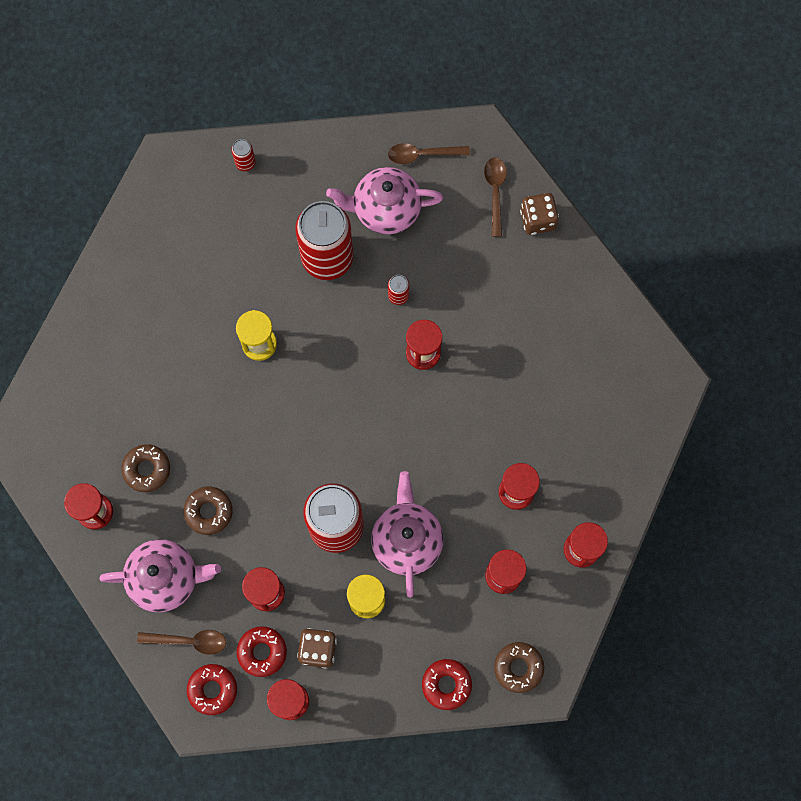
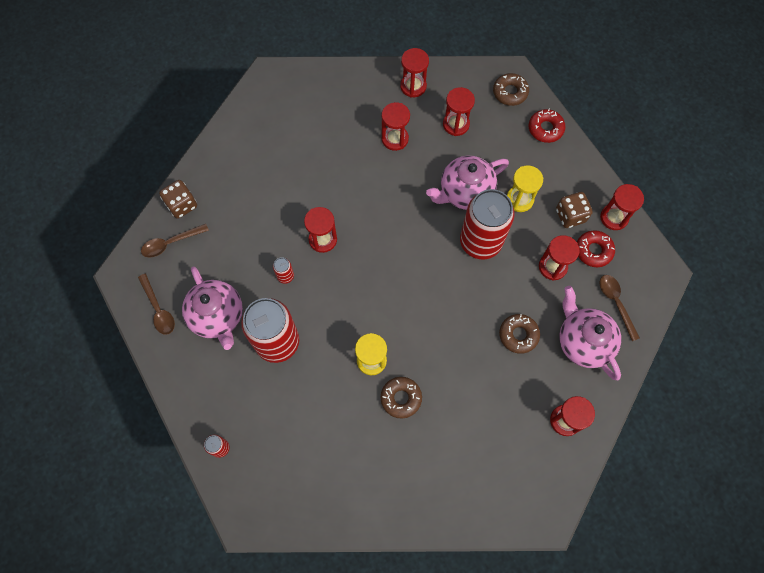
camera: 115 degrees left, 5 degrees down
(147, 469) = (512, 397): brown donut -> brown donut (401, 398)
(212, 689) = (638, 271): red donut -> none

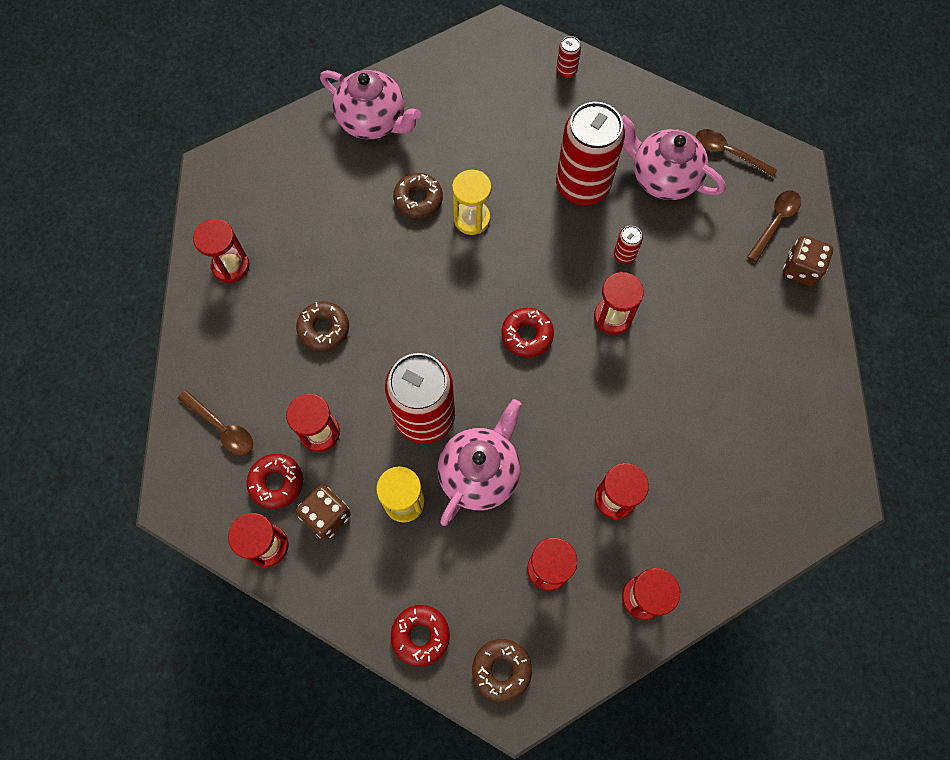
camera: 150 degrees right, 0 degrees up
(385, 258) = (527, 335): none -> red donut
(583, 341) = (244, 360): pink teapot -> pink teapot (373, 121)

